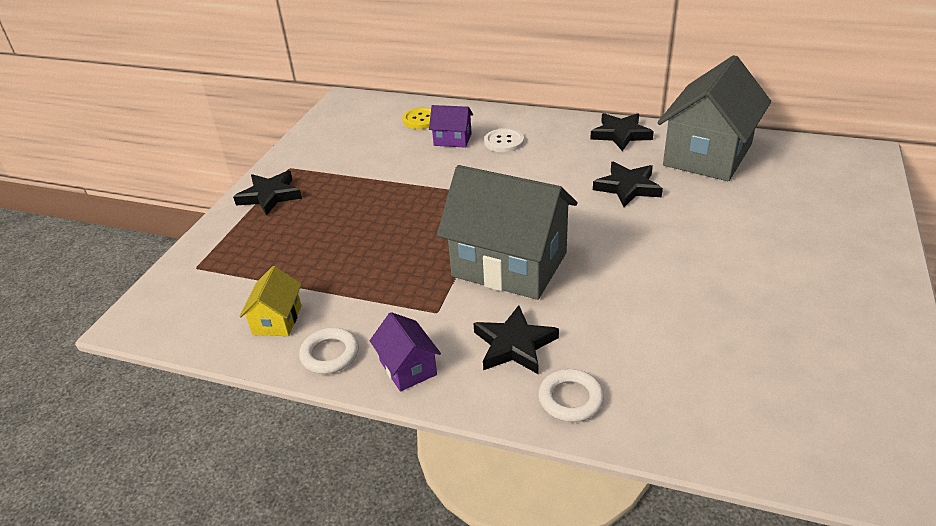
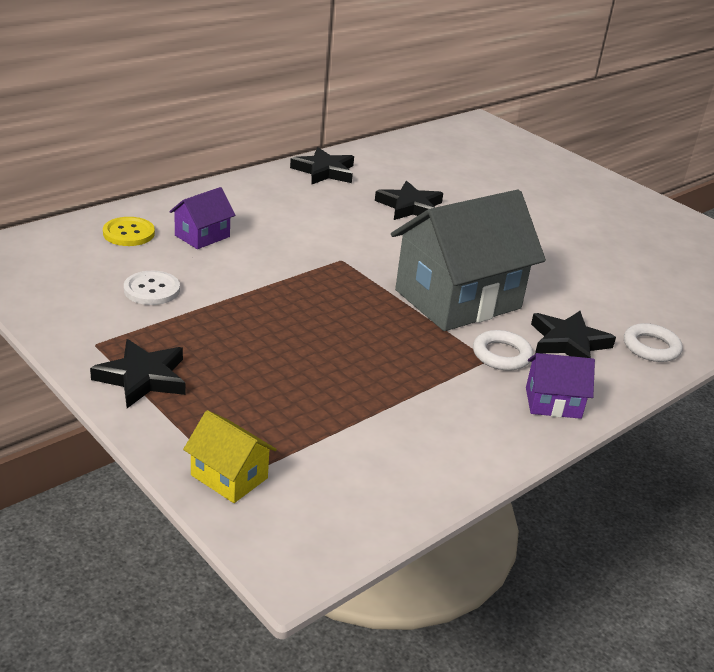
camera: 65 degrees left, 5 degrees down
(277, 320) = (407, 452): yellow house -> yellow house (229, 476)
(330, 354) = (495, 438): white ring -> white ring (501, 355)
(504, 142) = (251, 217): white button -> white button (152, 290)
(707, 155) = (407, 161): grey house -> none

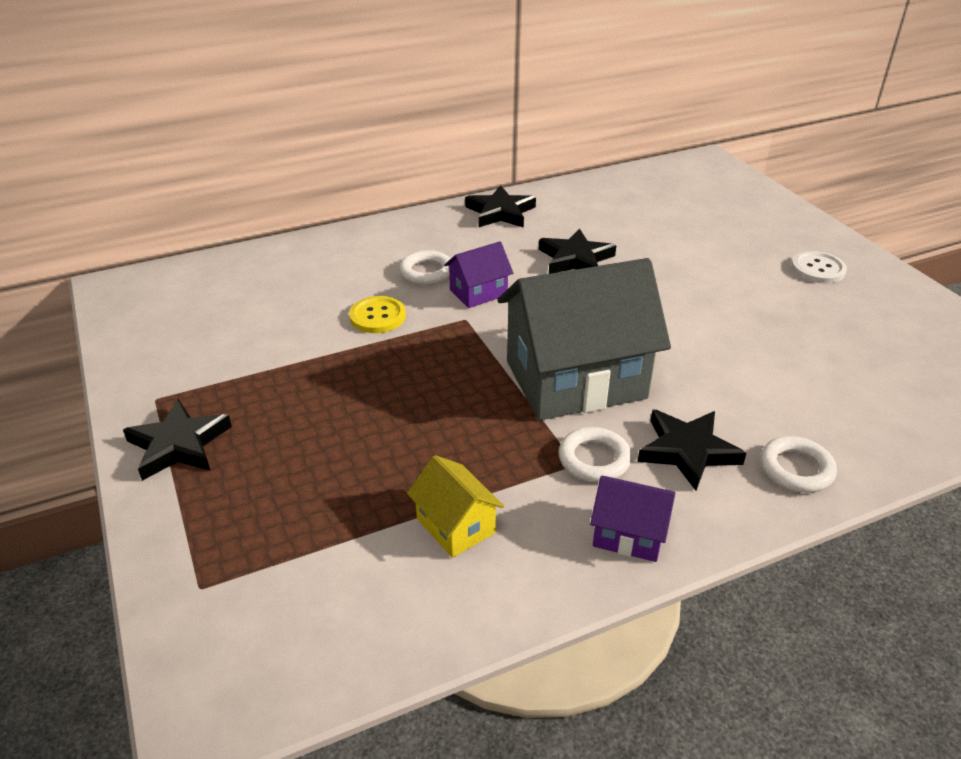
camera: 20 degrees right, 5 degrees up
(129, 233) = (260, 273): yellow button -> yellow button (377, 316)
(152, 290) = (246, 340): white button -> white button (818, 269)
(202, 236) = (331, 281): purple house -> purple house (478, 292)
(229, 476) = (198, 583): yellow house -> yellow house (455, 526)
(286, 224) = (427, 272): none -> white ring

